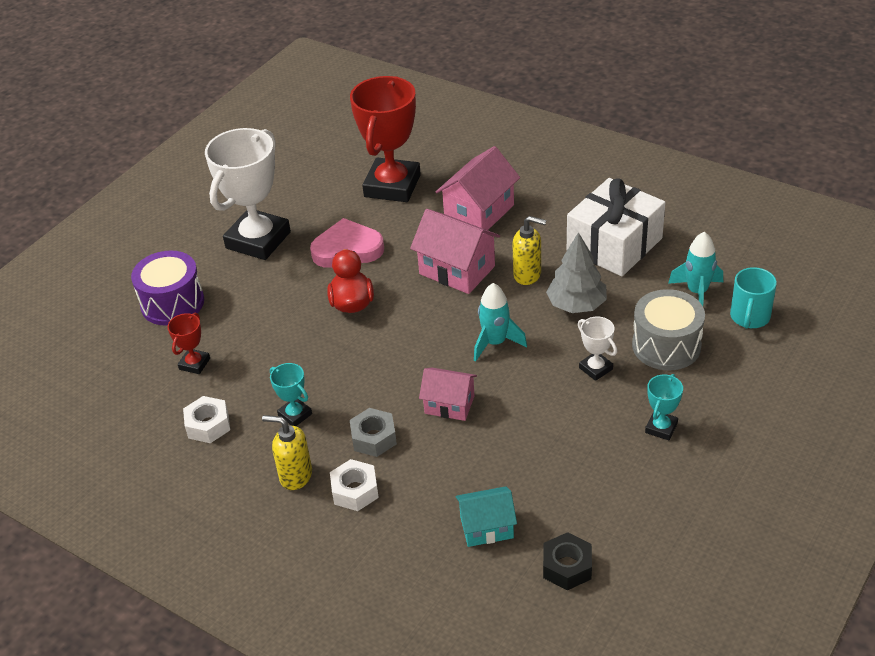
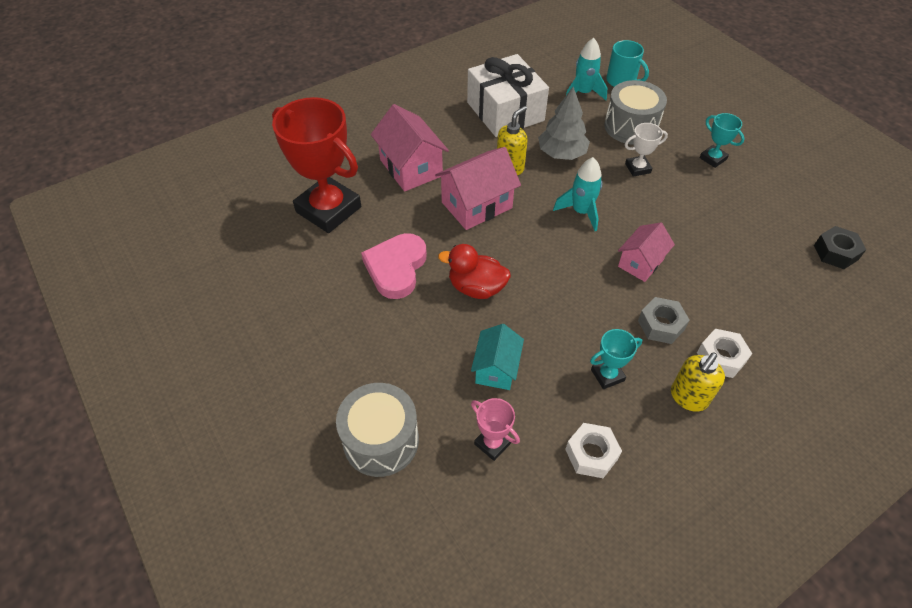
camera: 70 degrees left, 10 degrees up
(172, 303) = (381, 440): purple drum -> grey drum
(194, 364) = (492, 443): red trophy -> pink trophy
(258, 240) = (330, 334): white trophy -> none
(486, 527) = (785, 284): turquoise house -> turquoise house (496, 368)

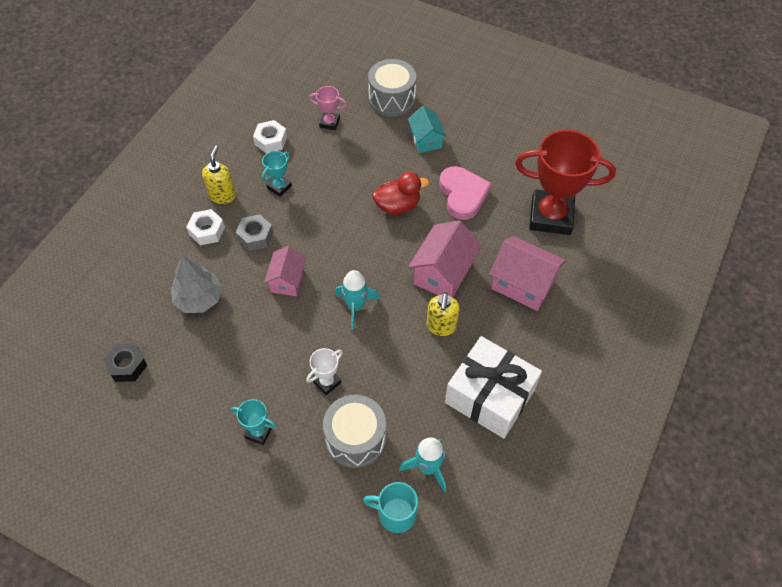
camera: 150 degrees right, 5 degrees up
(496, 368) = (351, 161): turquoise house -> turquoise house (426, 140)
(561, 153) = (405, 366): grey tree -> grey tree (199, 299)

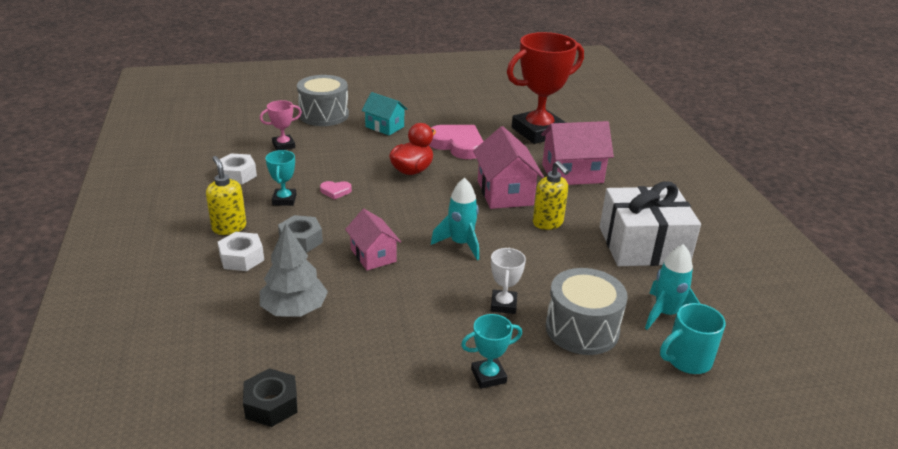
camera: 40 degrees left, 25 degrees down
(321, 198) = (335, 191): none -> pink heart

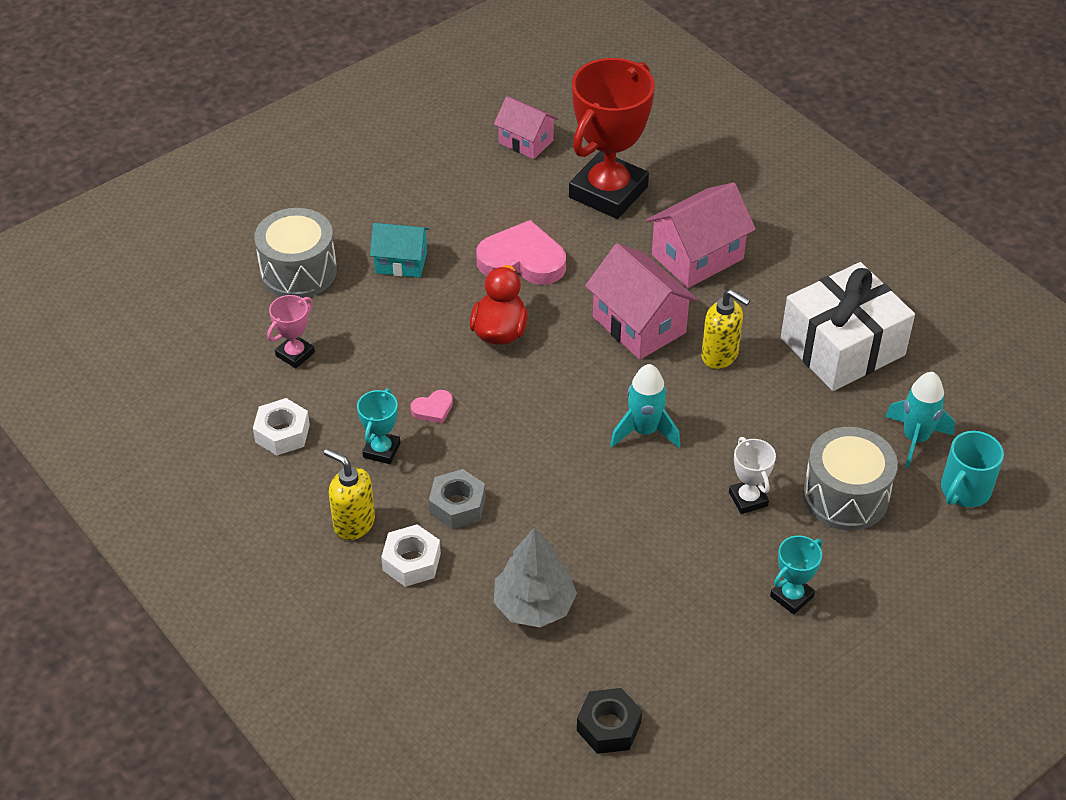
camera: 25 degrees left, 15 degrees up
(284, 200) = (381, 450): turquoise trophy -> turquoise trophy turned 45 degrees clockwise
(373, 255) = (559, 491): pink house -> pink house (526, 142)

